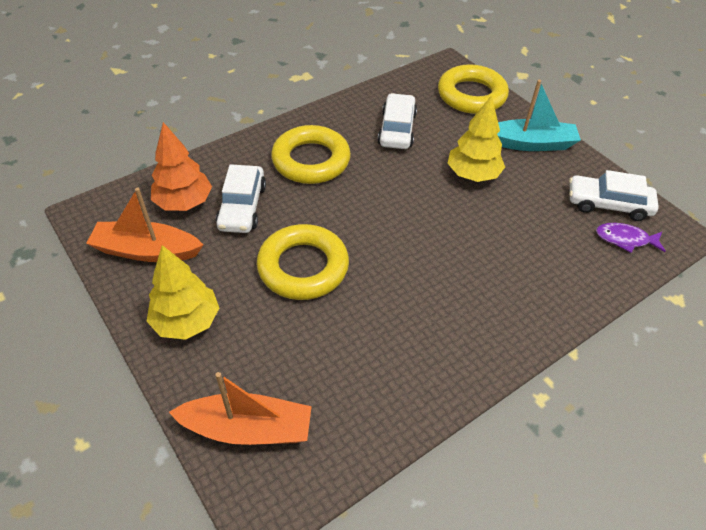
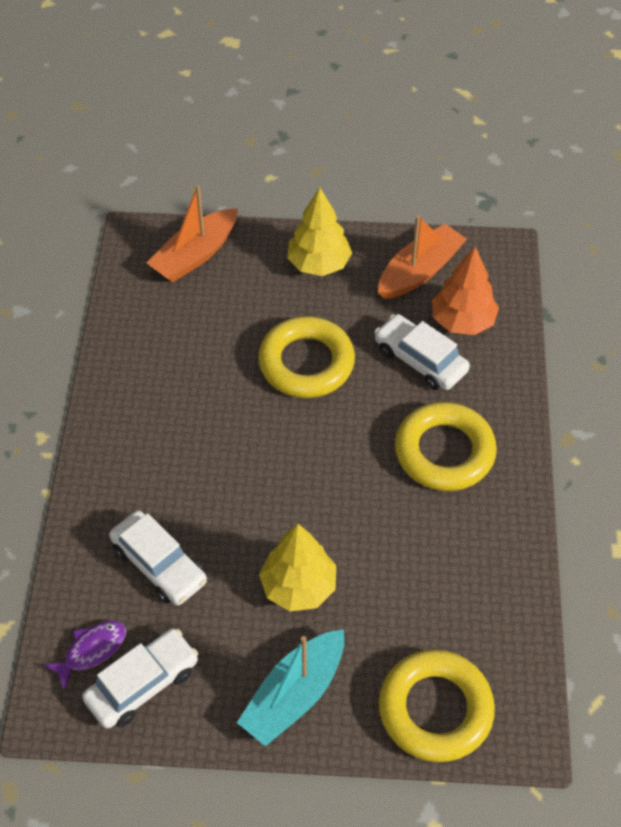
camera: 130 degrees right, 5 degrees up
(397, 129) = (433, 569): white car -> white car (159, 565)

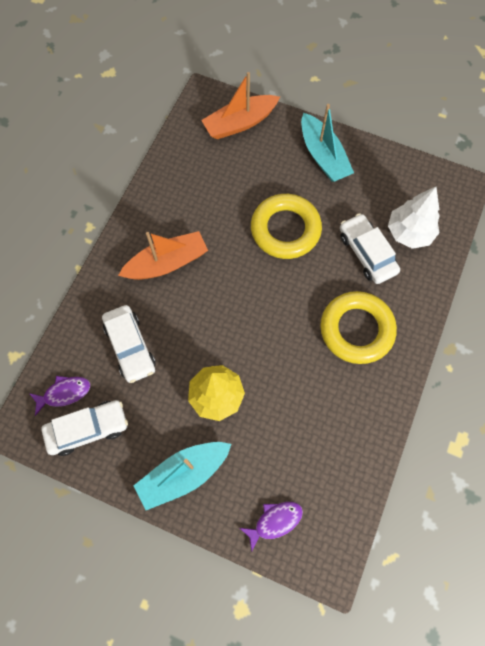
camera: 20 degrees right, 15 degrees up
(319, 264) = (323, 156): yellow tree -> turquoise boat
(420, 271) = (393, 184): orange boat -> orange boat (167, 263)
(435, 709) = (275, 521): yellow ring -> purple fish
(462, 321) = (409, 233): orange tree -> white tree

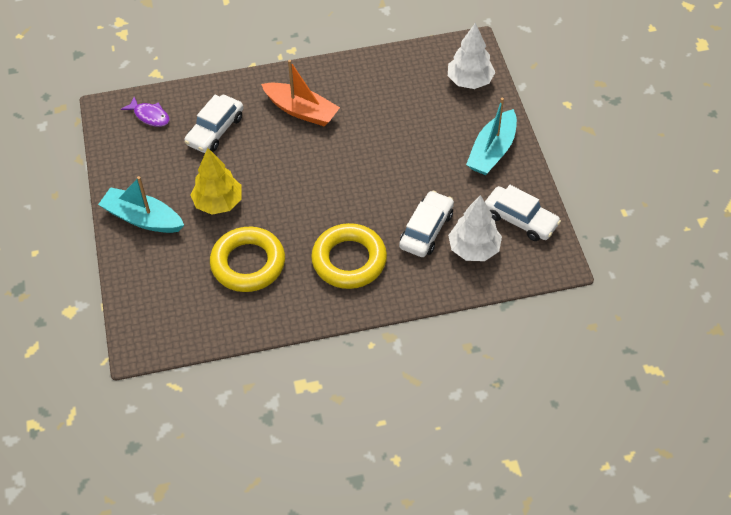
camera: 55 degrees right, 15 degrees down
(88, 429) = (134, 145): white car -> white car (520, 219)
(240, 123) = (469, 81): orange boat -> white tree
(275, 521) = (148, 293): purple fish -> none
(285, 229) = (398, 165): yellow ring -> yellow ring (248, 263)

